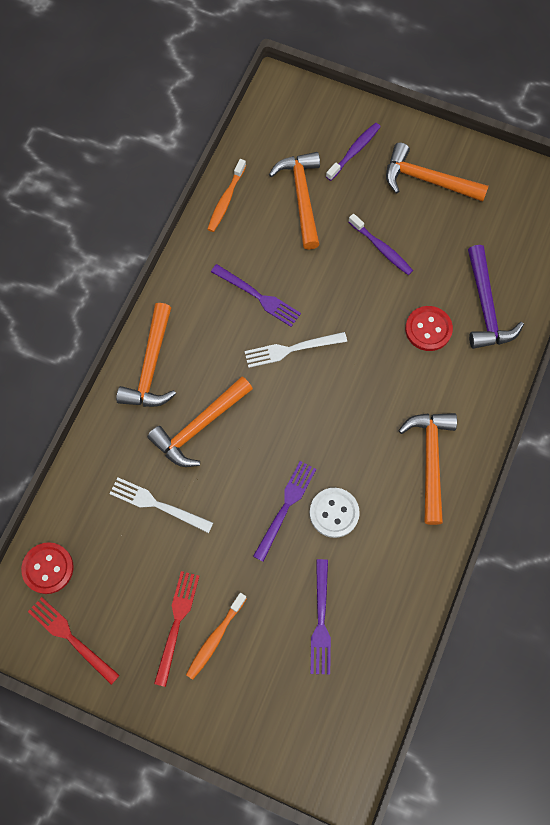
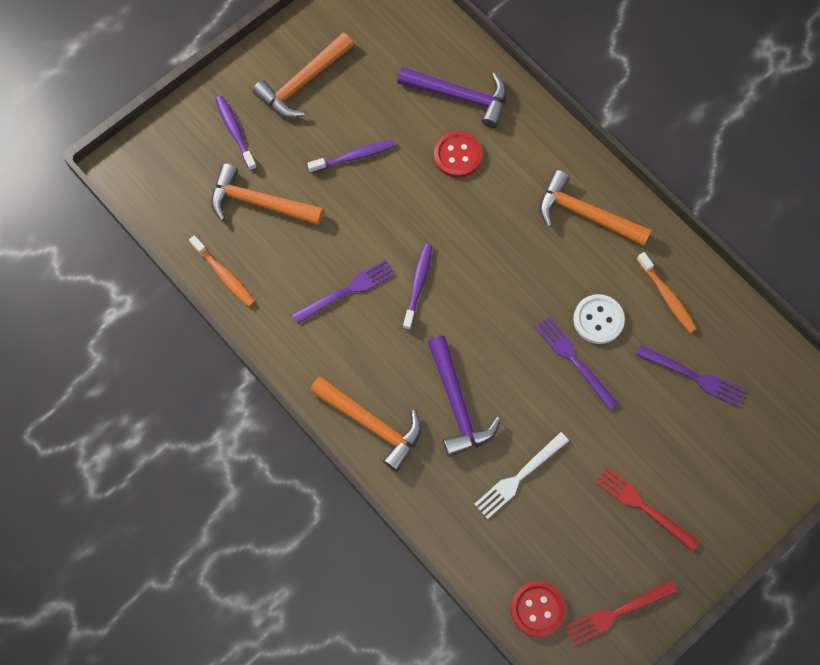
camera: 65 degrees left, 0 degrees up
(199, 427) = (457, 404): orange hammer -> purple hammer
(215, 638) = (671, 477): orange toothbrush -> orange toothbrush (667, 296)
(291, 349) = (418, 285): white fork -> purple toothbrush

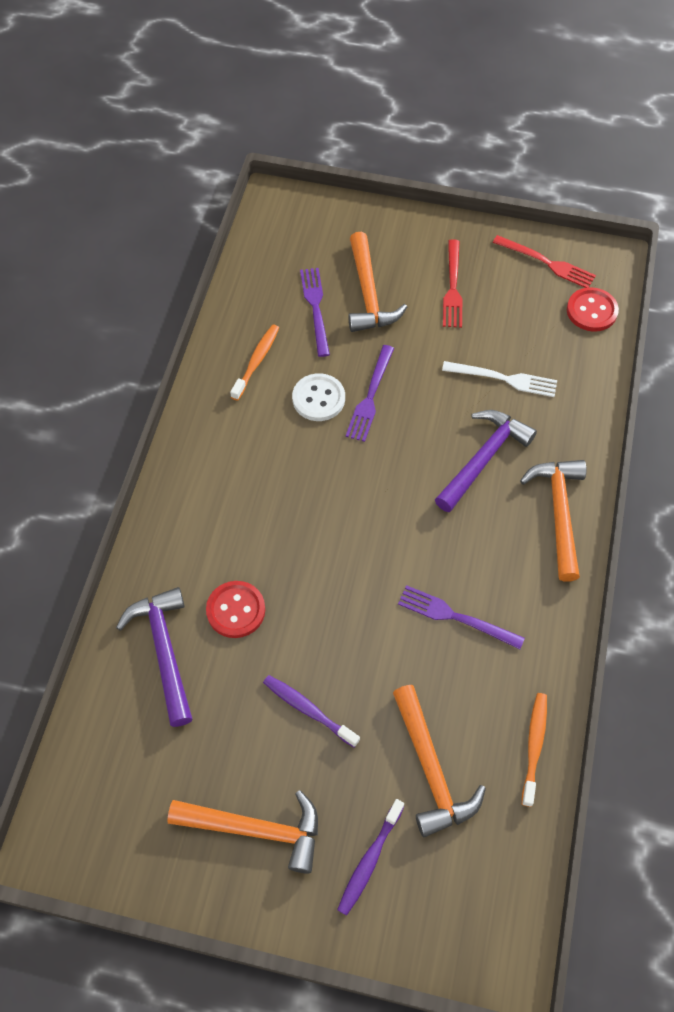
camera: 125 degrees left, 10 degrees down
(418, 285) = (400, 559): purple toothbrush -> none
(585, 214) = (221, 464): orange hammer -> orange hammer (368, 294)

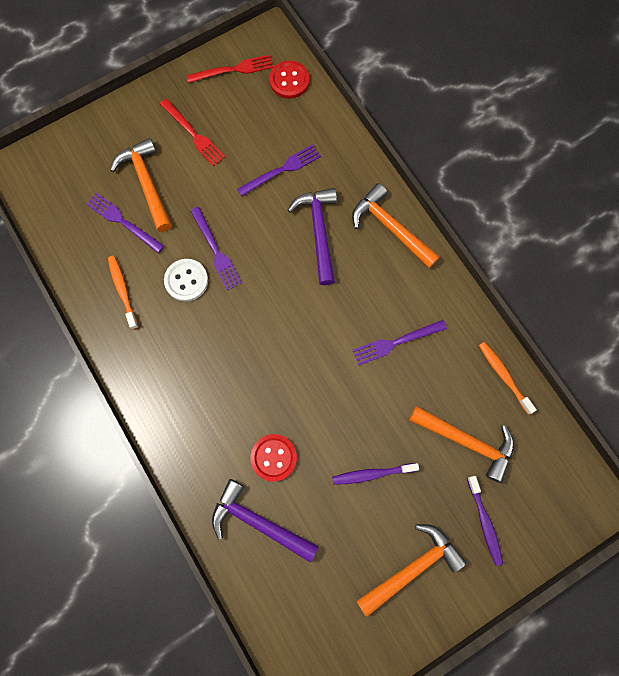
camera: 45 degrees left, 15 degrees up
(368, 294) = (146, 183): orange hammer -> orange hammer turned 150 degrees counterclockwise
(504, 379) = (282, 170): white fork -> purple fork

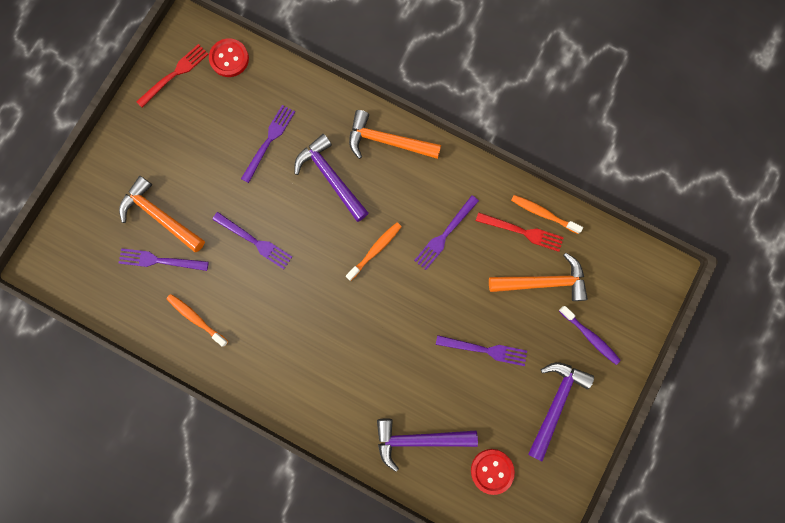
camera: 30 degrees left, 5 degrees up
(186, 280) = (245, 280): white button -> none
(193, 134) = (175, 151): red fork -> red fork (522, 232)
(274, 457) = (401, 382): red button -> red button (492, 471)
(321, 320) = (375, 250): none -> orange toothbrush
(372, 474) = (485, 350): purple toothbrush -> purple fork
(412, 567) = (555, 403): orange hammer -> purple hammer

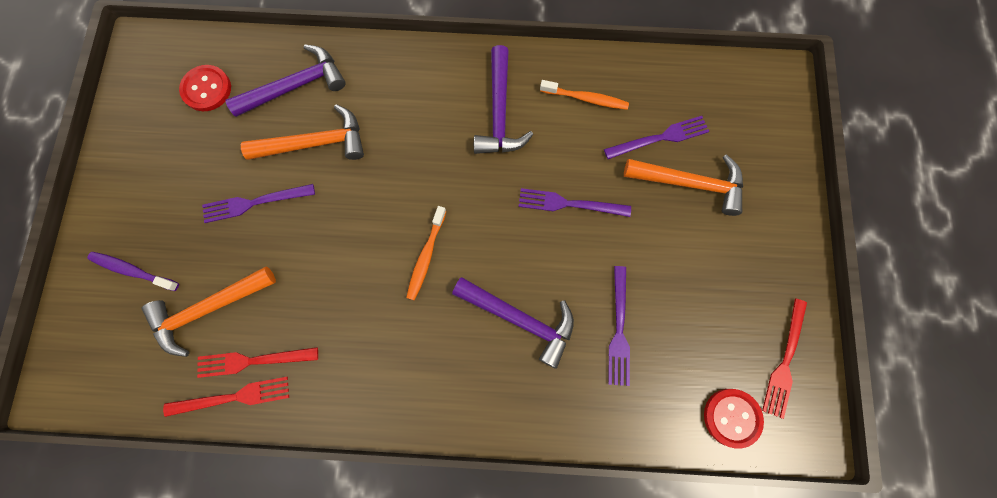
camera: 155 degrees right, 5 degrees down
(387, 141) = (471, 400): orange hammer -> orange hammer (315, 143)
(445, 234) = (349, 313): purple fork -> none
(543, 213) = (233, 397): orange toothbrush -> red fork
(555, 403) = (156, 182): purple hammer -> purple hammer (499, 113)

